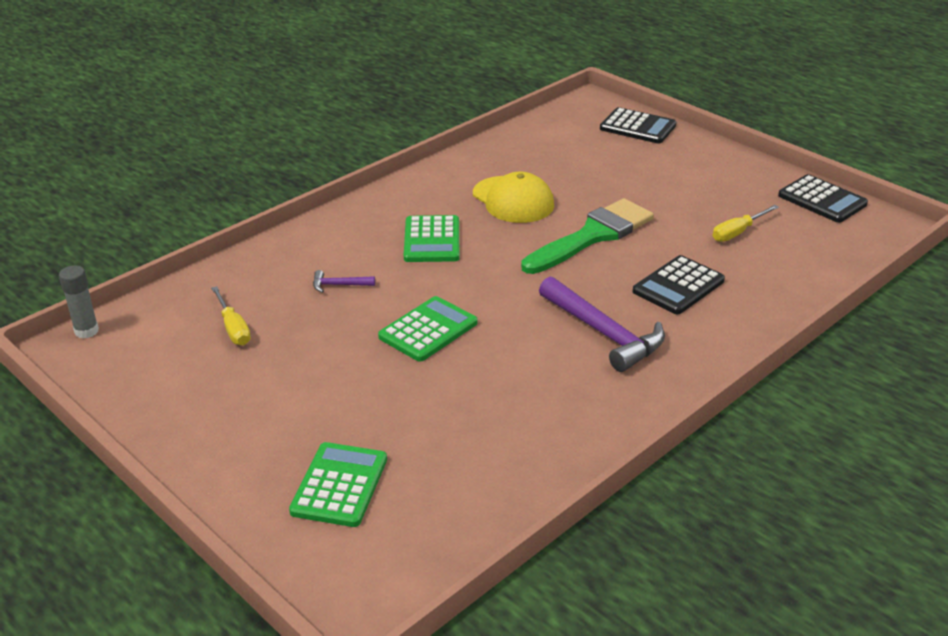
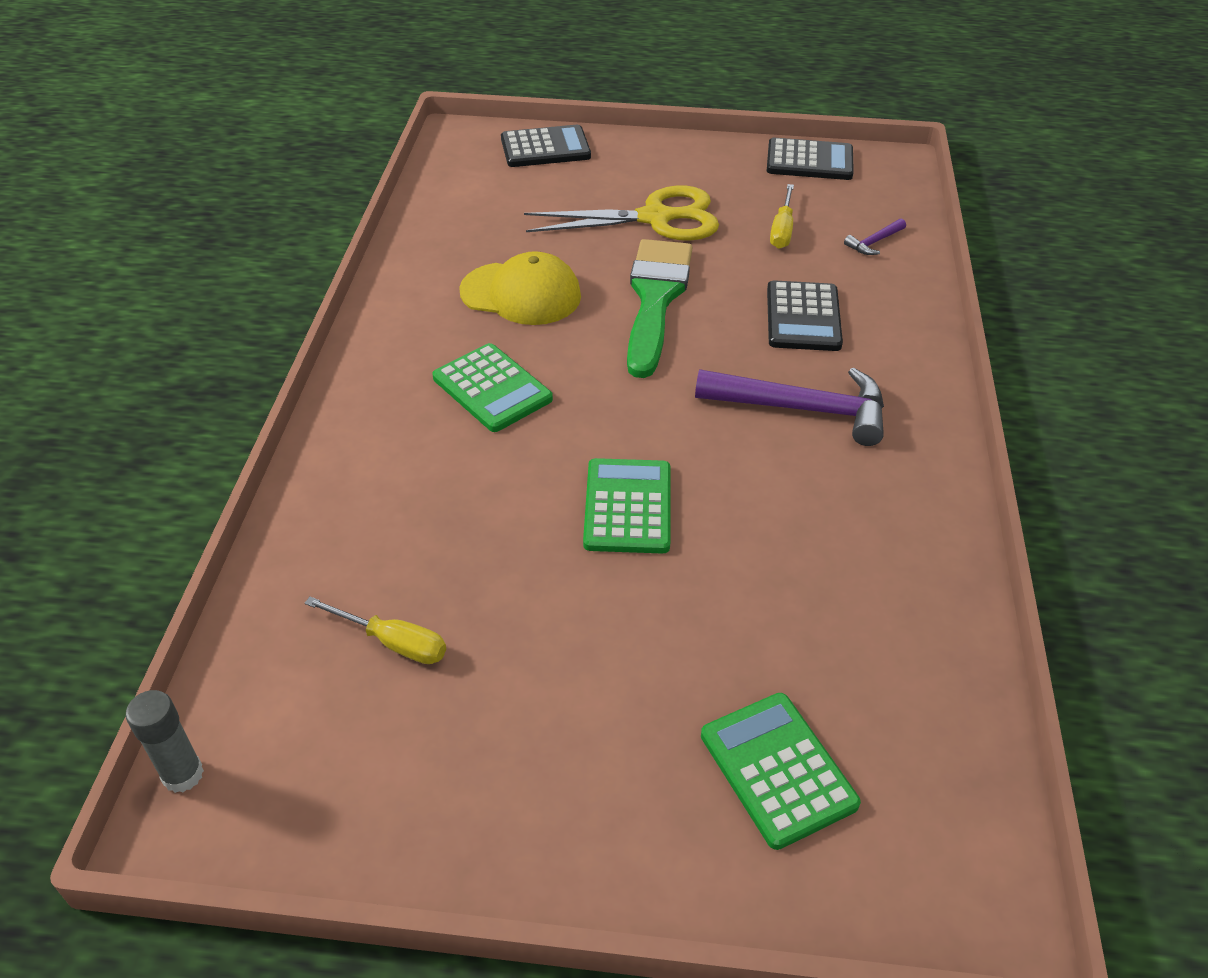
camera: 40 degrees left, 10 degrees up
(339, 285) = (454, 506): purple hammer -> purple hammer (874, 242)
(657, 192) = (656, 218): none -> yellow scissors

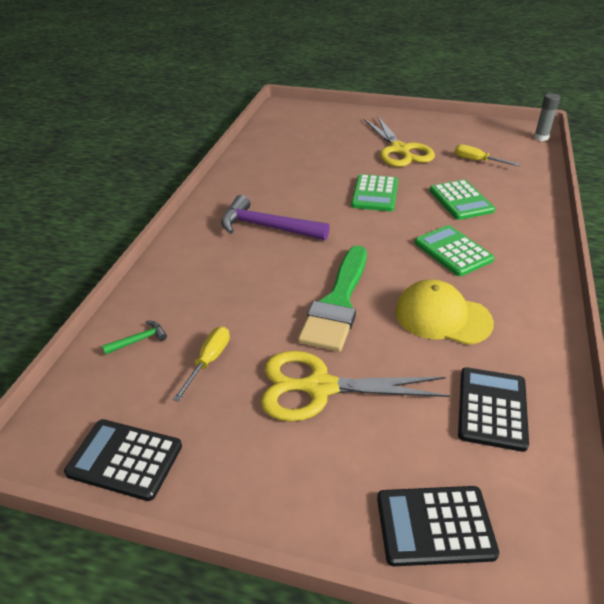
camera: 170 degrees left, 5 degrees down
(580, 672) = (400, 150): none -> yellow scissors
(777, 769) = (333, 128): green calculator -> green calculator (461, 200)
(803, 317) = (236, 280): black calculator -> black calculator (492, 408)
(874, 242) = (139, 340): purple hammer -> green hammer

